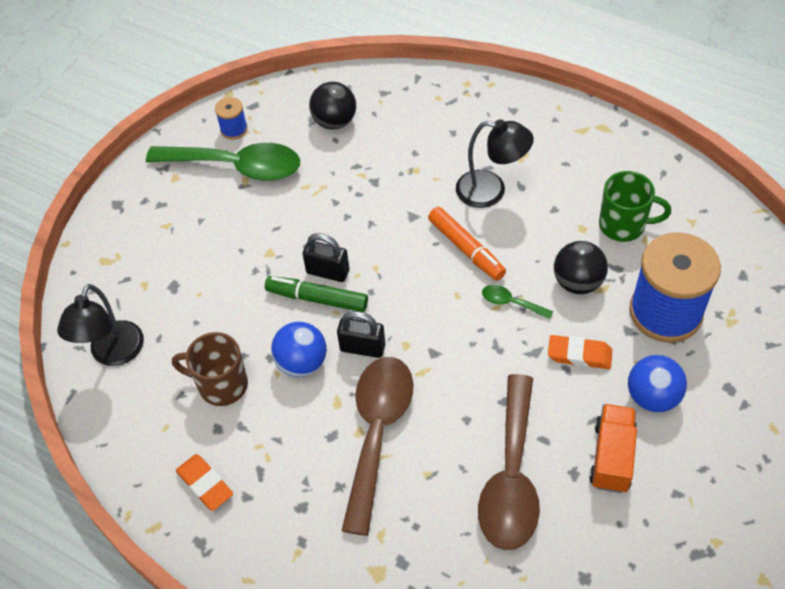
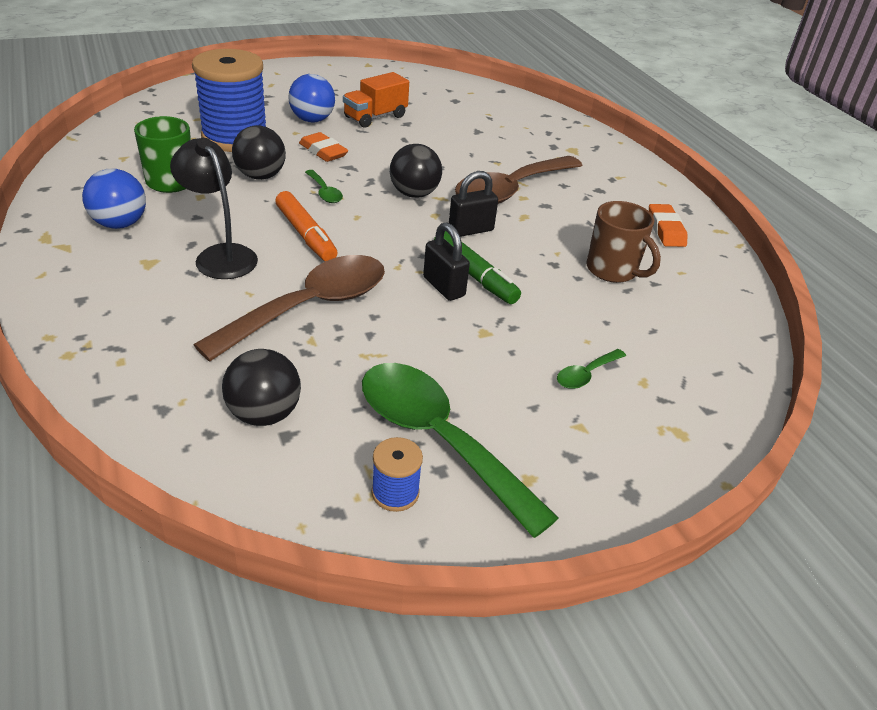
camera: 150 degrees left, 15 degrees down
(113, 354) = (709, 342): black lamp -> none
(183, 264) = (586, 374): none -> green spoon
(302, 363) = (530, 247): blue ball -> blue ball (120, 224)
(362, 348) = (470, 230): black padlock -> black padlock turned 75 degrees counterclockwise
(447, 358) = (414, 194): none -> black ball
(466, 249) = (306, 235): orange marker -> orange marker turned 150 degrees clockwise
(511, 476) = (445, 138): brown spoon -> brown spoon (309, 307)

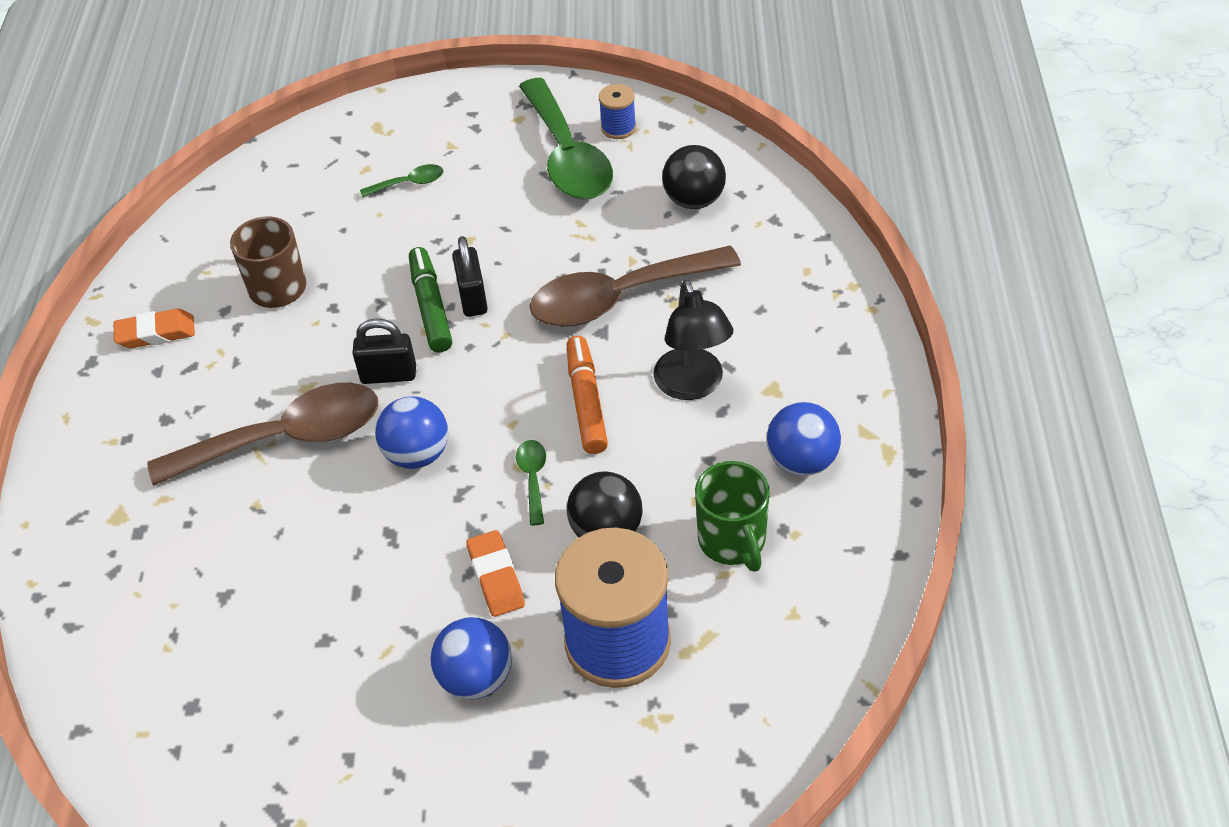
camera: 150 degrees left, 10 degrees up
(375, 117) = (366, 669): orange truck -> none
(414, 194) = (417, 454): black ball -> blue ball
(665, 230) = (156, 333): orange eraser -> orange eraser turned 60 degrees clockwise

